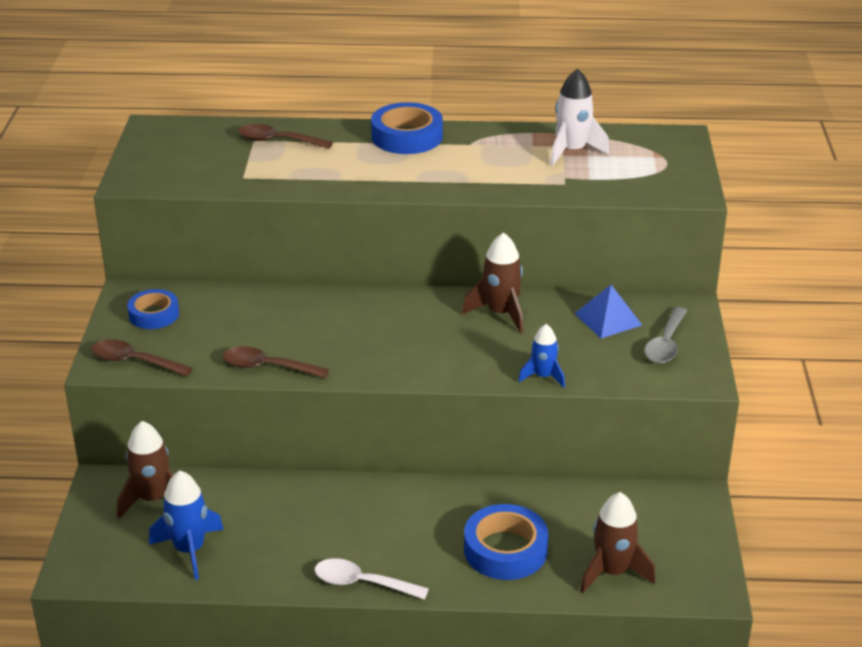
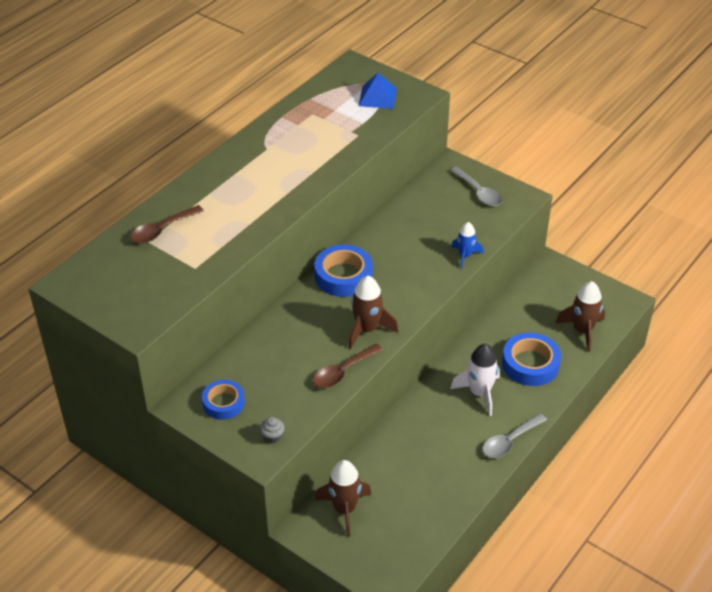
camera: 55 degrees left, 10 degrees up
(134, 361) = (272, 437): brown spoon -> grey cupcake
(189, 550) = (413, 511): blue rocket -> none
(362, 583) = (509, 441): white spoon -> grey spoon
(407, 137) = (226, 170): blue tape -> blue tape (343, 276)
(500, 313) = (385, 240): brown rocket -> brown rocket (367, 329)
(572, 151) = (323, 113): white rocket -> white rocket (479, 393)
(608, 319) = (433, 201): blue pyramid -> blue pyramid (377, 97)

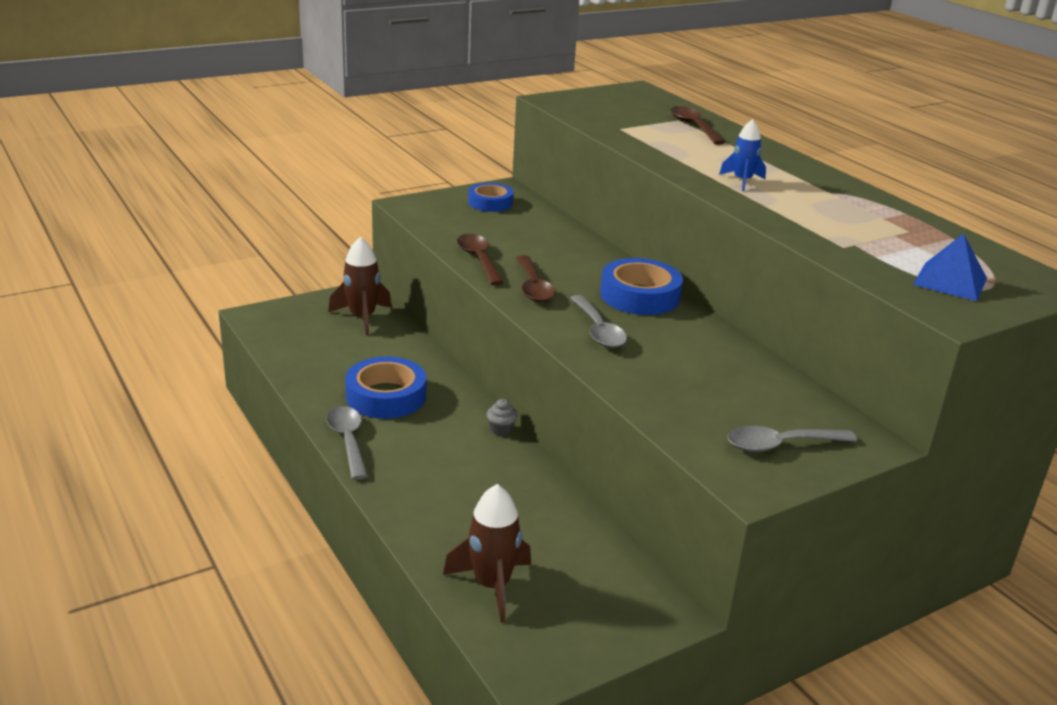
camera: 110 degrees right, 15 degrees down
(272, 437) = (425, 212): grey cupcake -> grey cupcake (501, 430)
(367, 329) = (533, 287): brown rocket -> brown spoon
(407, 283) = (598, 330): none -> grey spoon
(465, 256) = (627, 386): blue rocket -> blue rocket (742, 181)
(479, 393) = (444, 445): white rocket -> none
(530, 364) = (461, 505): blue tape -> blue tape (386, 396)

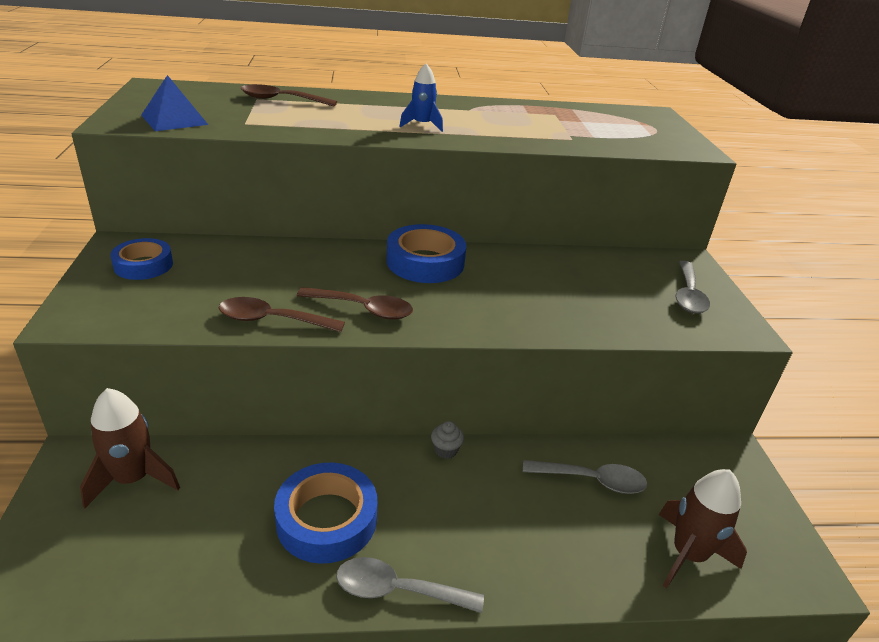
camera: 65 degrees left, 5 degrees up
(598, 330) = (475, 306): grey spoon -> grey spoon (592, 480)
(950, 281) = (642, 133): blue pyramid -> blue pyramid (174, 119)

